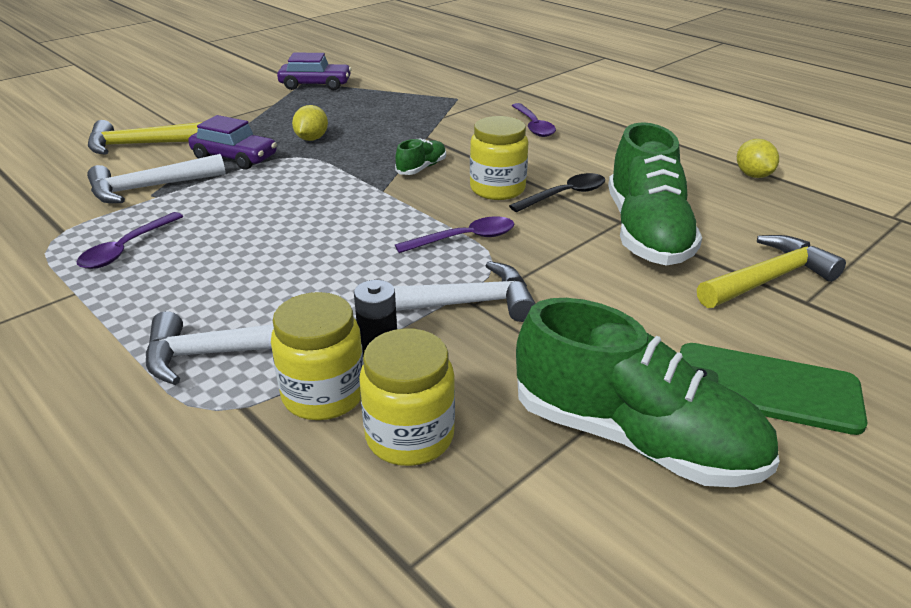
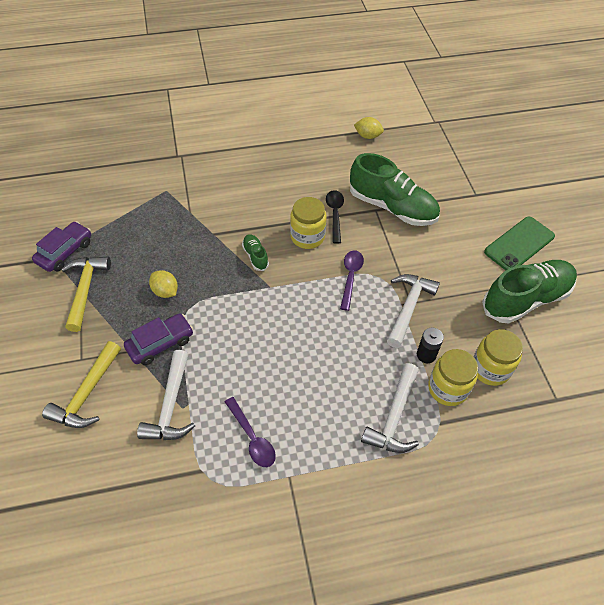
camera: 60 degrees left, 20 degrees up
(533, 126) = (241, 179): purple spoon -> none
(768, 279) = (454, 194): yellow hammer -> yellow hammer (85, 289)

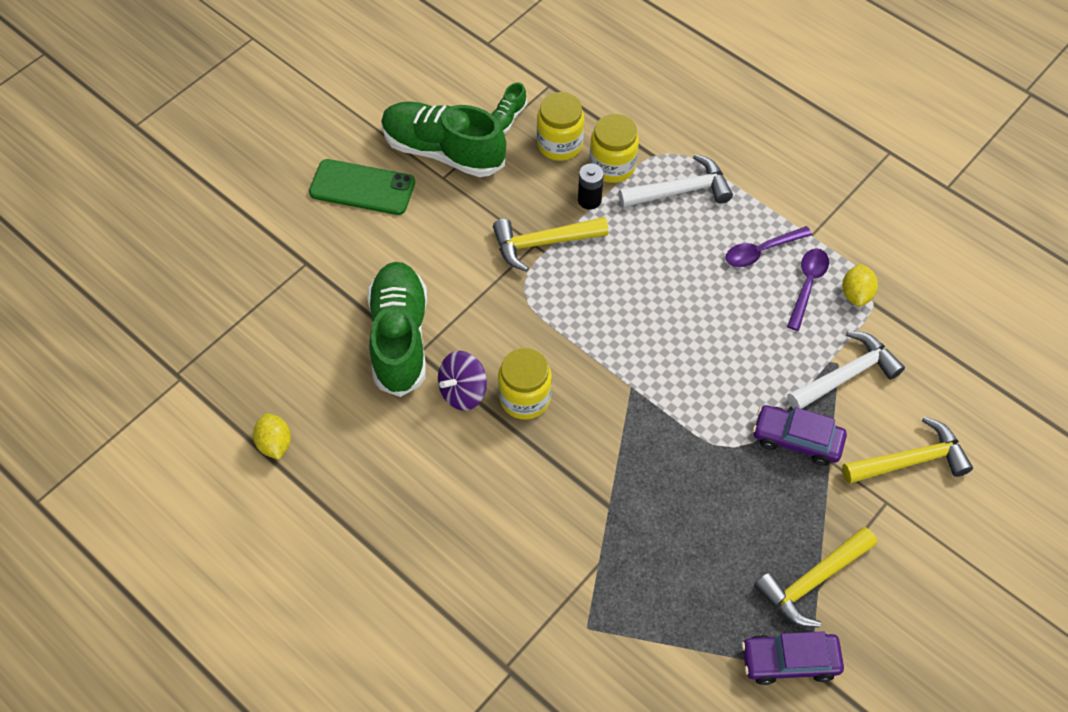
camera: 125 degrees left, 5 degrees up
(165, 291) = (734, 490): yellow lemon -> yellow lemon (856, 294)
(255, 256) = (602, 433): green shoe -> green shoe (506, 119)
(335, 214) = (463, 391): black spoon -> purple spinning top
(350, 277) = (548, 317): purple spoon -> purple spoon (761, 251)
(408, 307) = (543, 243): white hammer -> yellow hammer

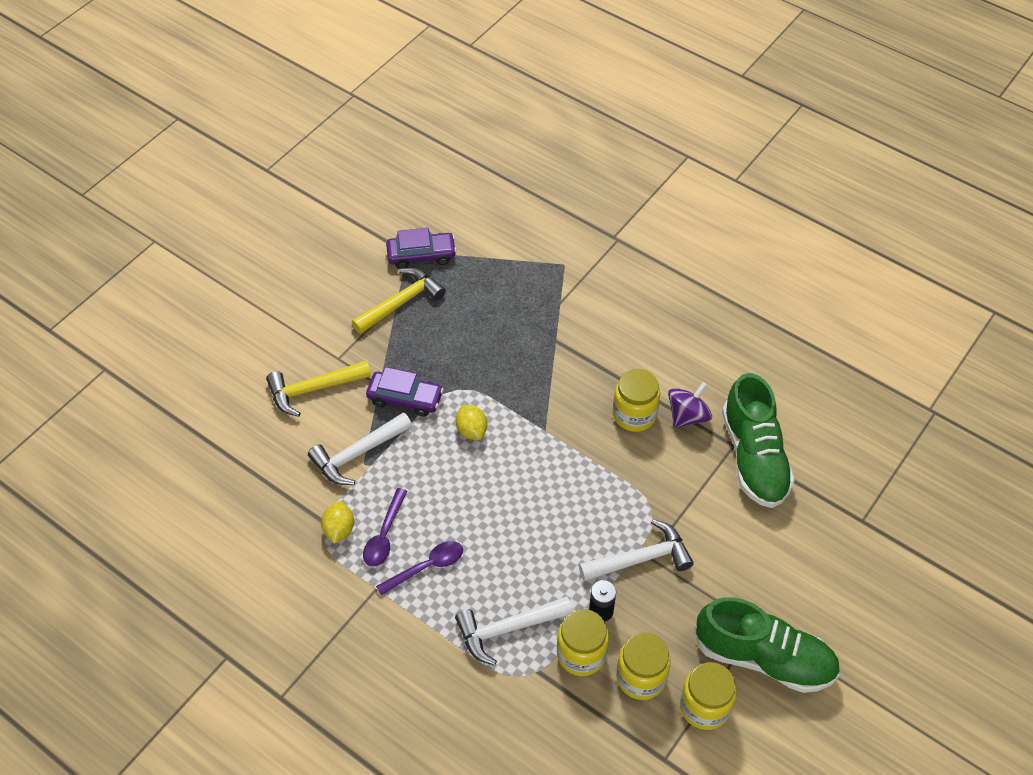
camera: 175 degrees right, 5 degrees down
(275, 444) = (829, 365): yellow lemon -> yellow lemon (472, 430)
(362, 187) = (835, 606): green phone -> none
(506, 119) = (704, 706): green shoe -> yellow jar
(543, 243) = (641, 559): yellow hammer -> white hammer

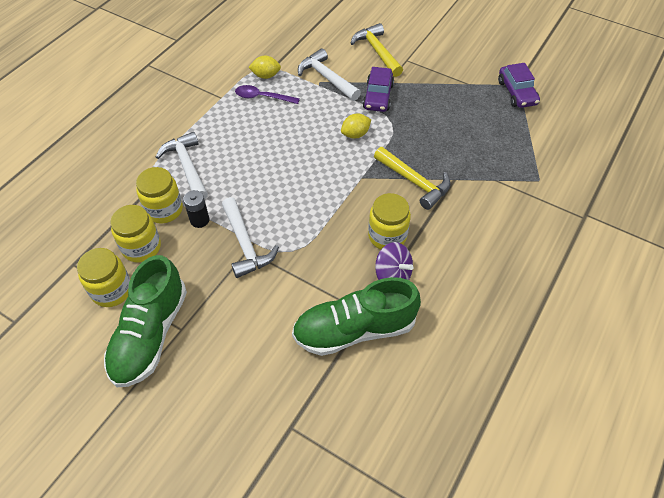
camera: 85 degrees right, 0 degrees up
(401, 302) = (466, 86): yellow hammer -> yellow hammer (414, 182)
(426, 567) = (237, 120): purple spoon -> none

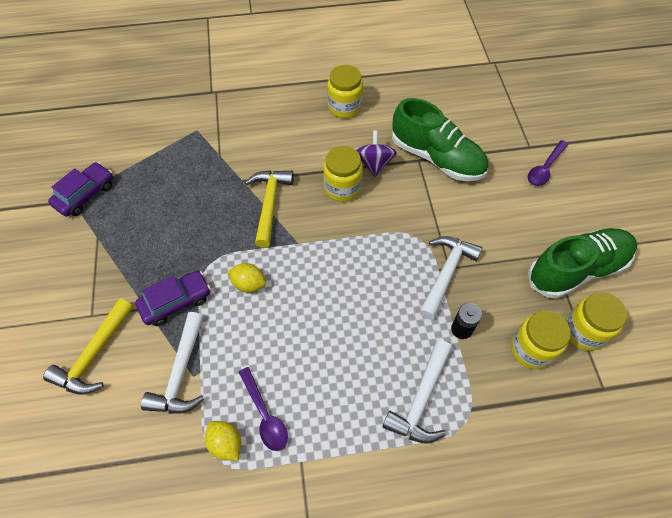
camera: 130 degrees left, 5 degrees up
(164, 209) = (482, 369): yellow jar -> yellow jar (344, 107)
(255, 414) = (545, 168): none -> purple spoon

